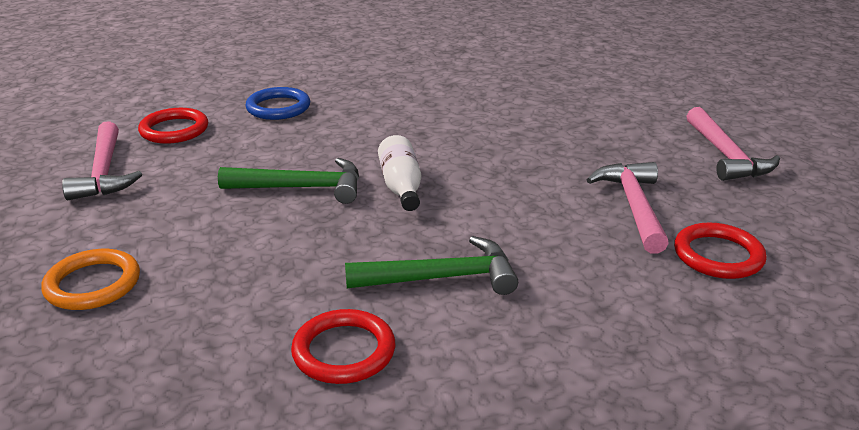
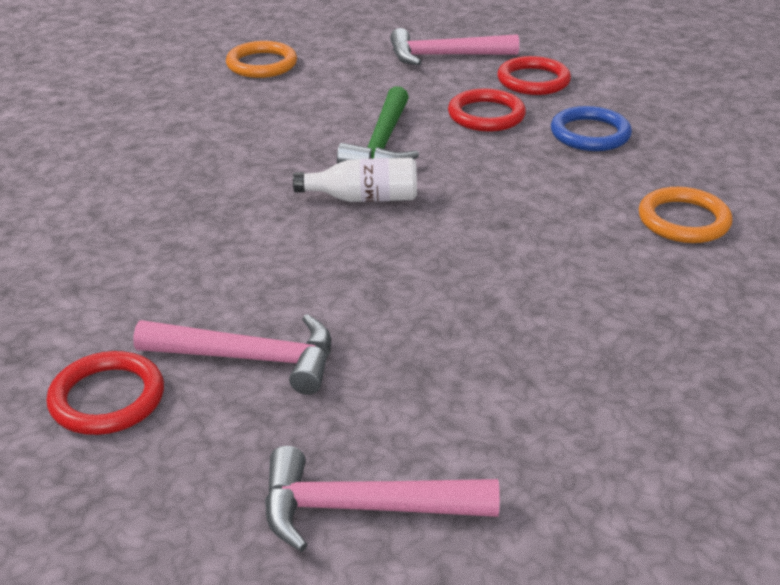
camera: 100 degrees right, 5 degrees up
(344, 351) = (112, 154): red ring -> red ring (486, 115)
(398, 81) = (683, 220): none -> orange ring
(442, 278) = (180, 205): green hammer -> none

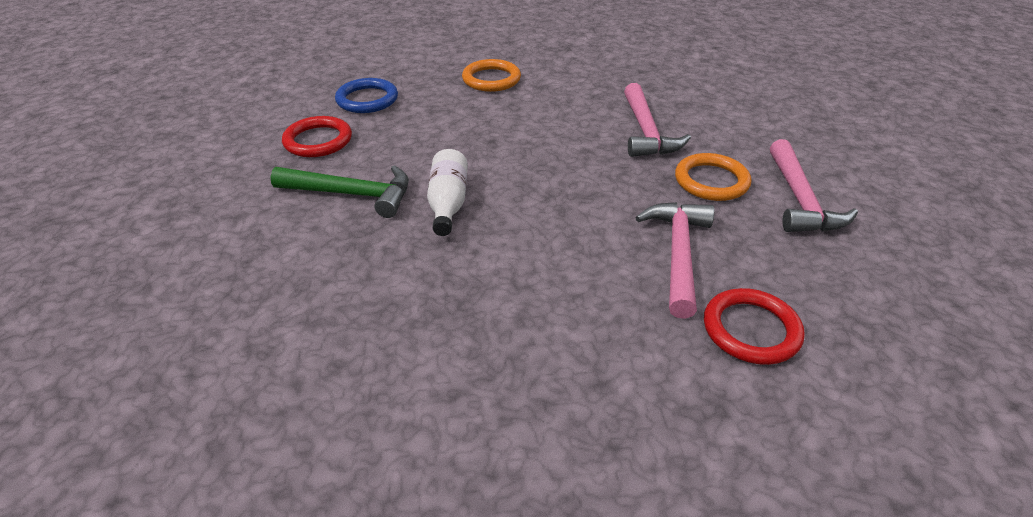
camera: 90 degrees left, 5 degrees up
(262, 64) = (116, 285): orange ring -> orange ring (711, 181)
(444, 56) = (181, 158): pink hammer -> pink hammer (646, 132)
(533, 80) = (263, 116): red ring -> none

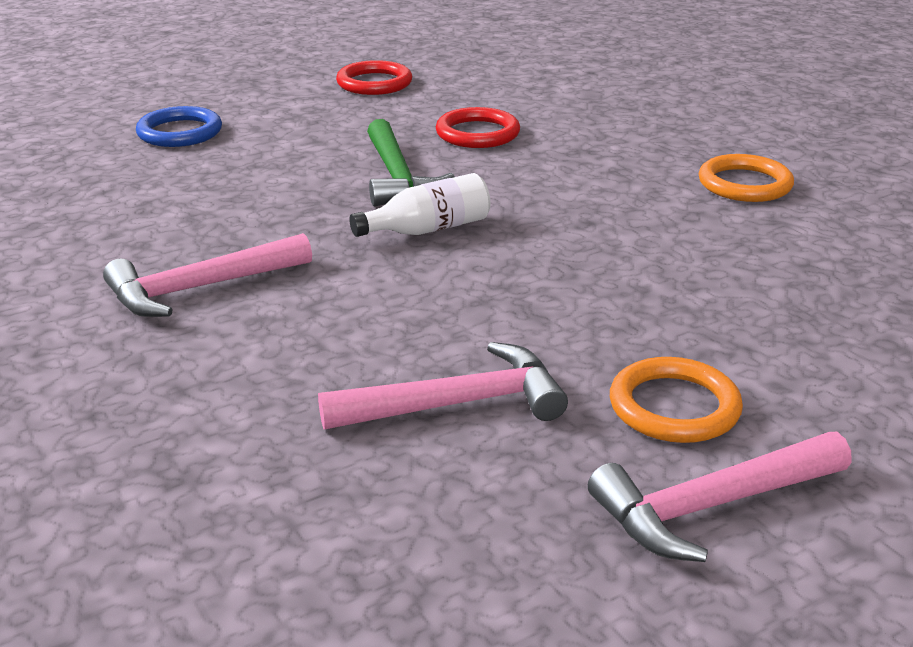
camera: 65 degrees right, 10 degrees down
(367, 99) = (591, 131): blue ring -> blue ring (180, 132)
(646, 132) = (753, 326): pink hammer -> pink hammer (199, 288)
(751, 330) = (333, 488): red ring -> red ring (374, 83)

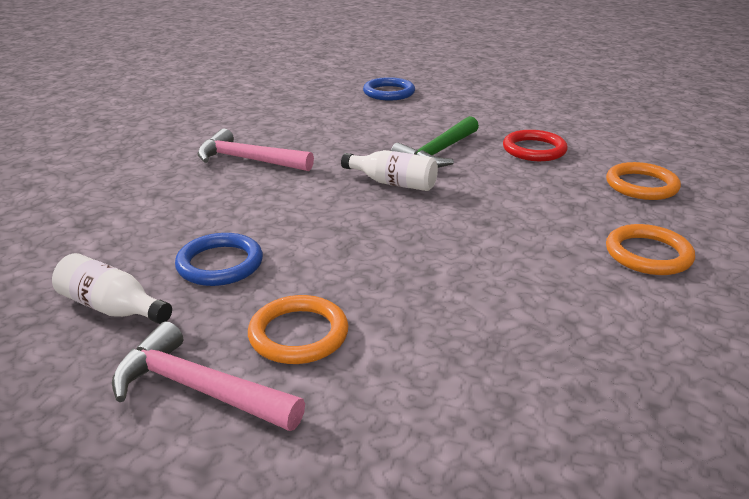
camera: 50 degrees right, 0 degrees up
(374, 83) = (536, 103): red ring -> none
(457, 404) = (220, 264): pink hammer -> blue ring
(461, 518) = (112, 308): none -> white bottle
(626, 128) = (641, 185): none -> orange ring

